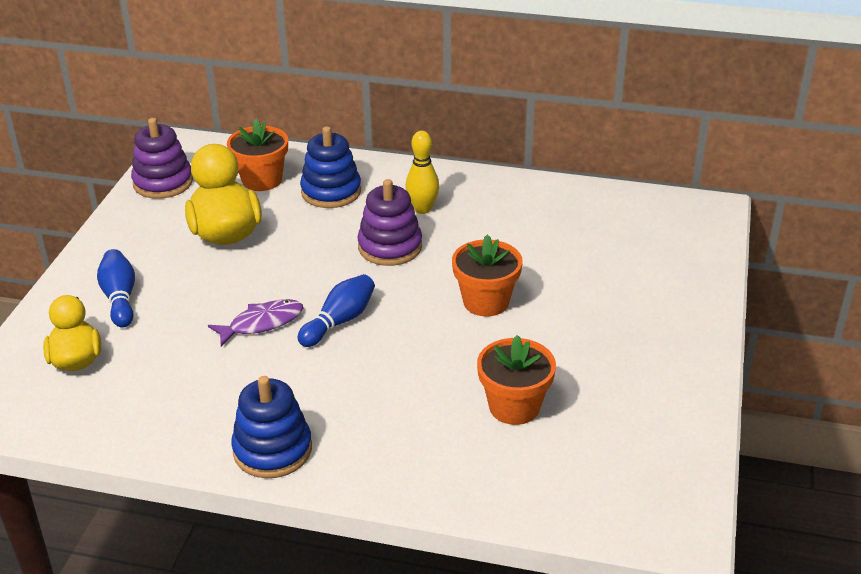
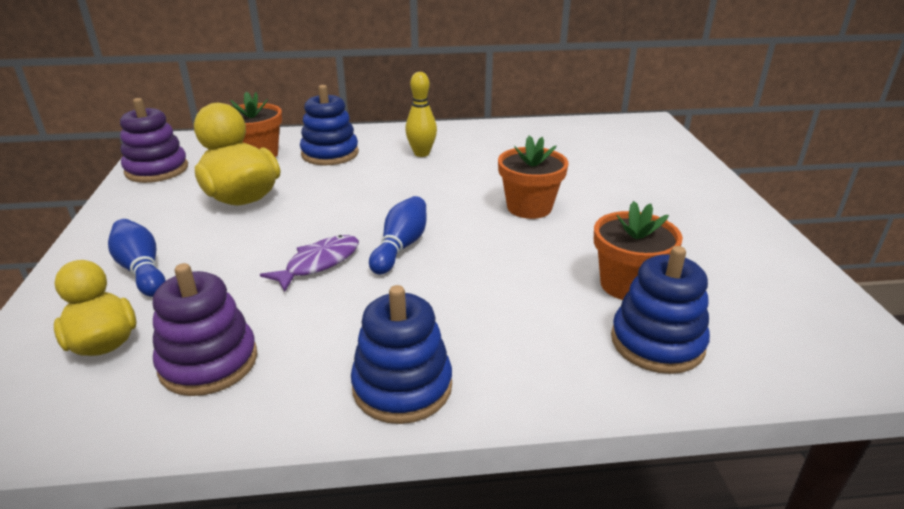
camera: 20 degrees left, 5 degrees down
(390, 247) = (411, 183): purple stacking toy -> purple stacking toy (208, 362)
(495, 465) = (657, 342): none -> blue stacking toy

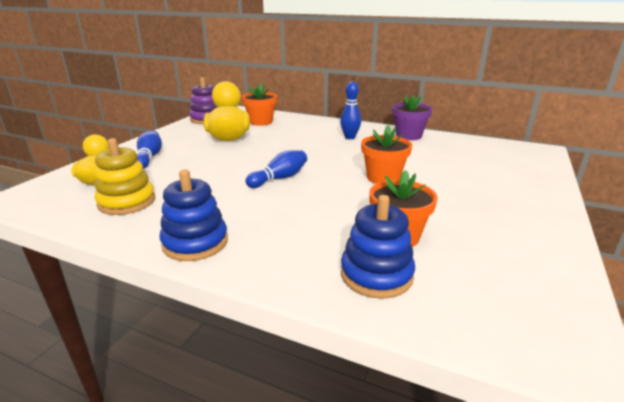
camera: 30 degrees right, 5 degrees down
(208, 362) = (127, 202): purple stacking toy -> yellow stacking toy
(319, 263) = (228, 175): purple fish -> none
(330, 154) = (297, 128): blue stacking toy -> none
(421, 153) = (350, 137): yellow bowling pin -> blue bowling pin
(493, 134) = (408, 136): none -> purple flower pot

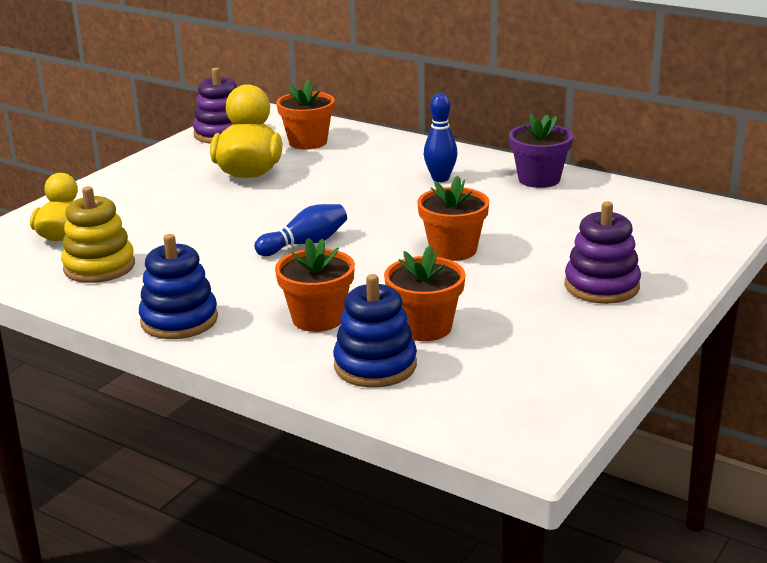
camera: 10 degrees right, 0 degrees up
(149, 157) = (128, 202): blue bowling pin -> none
(310, 234) = (318, 318): none -> orange flower pot
(500, 197) = (601, 286): none -> purple stacking toy

